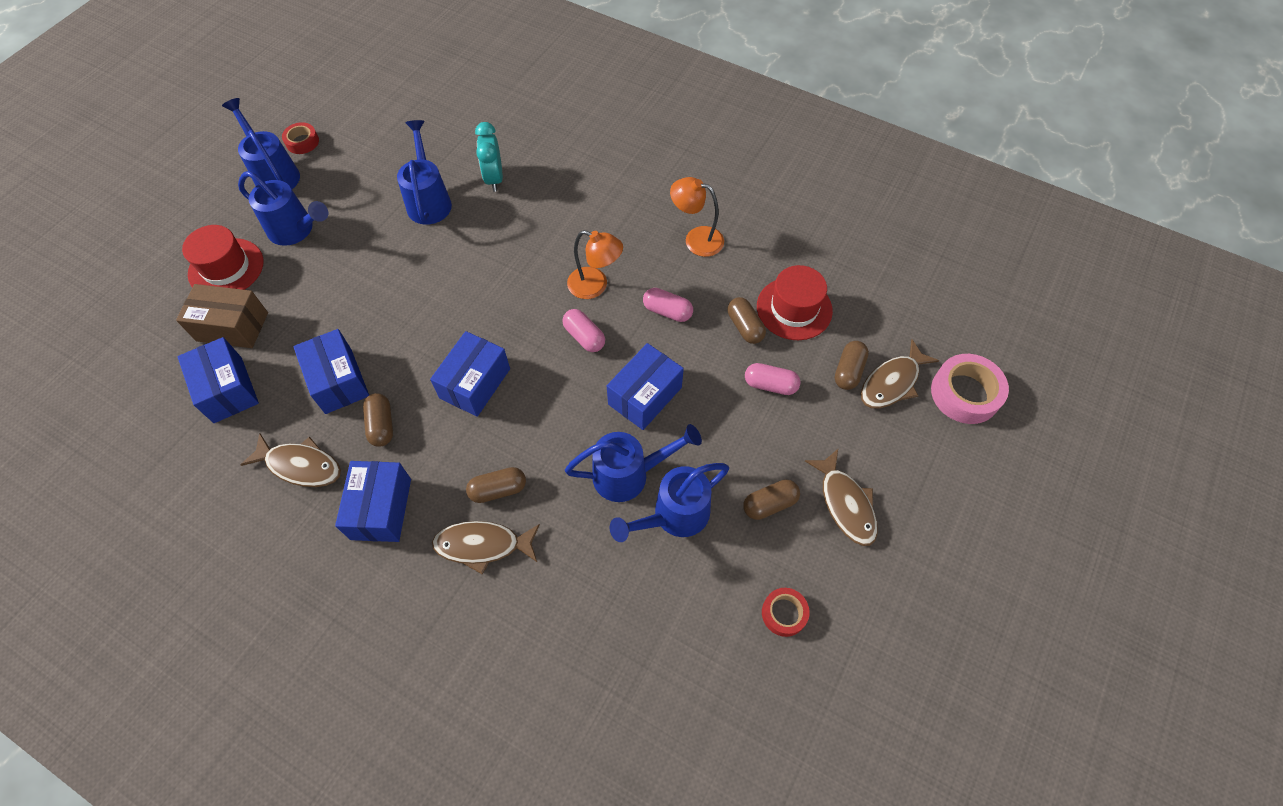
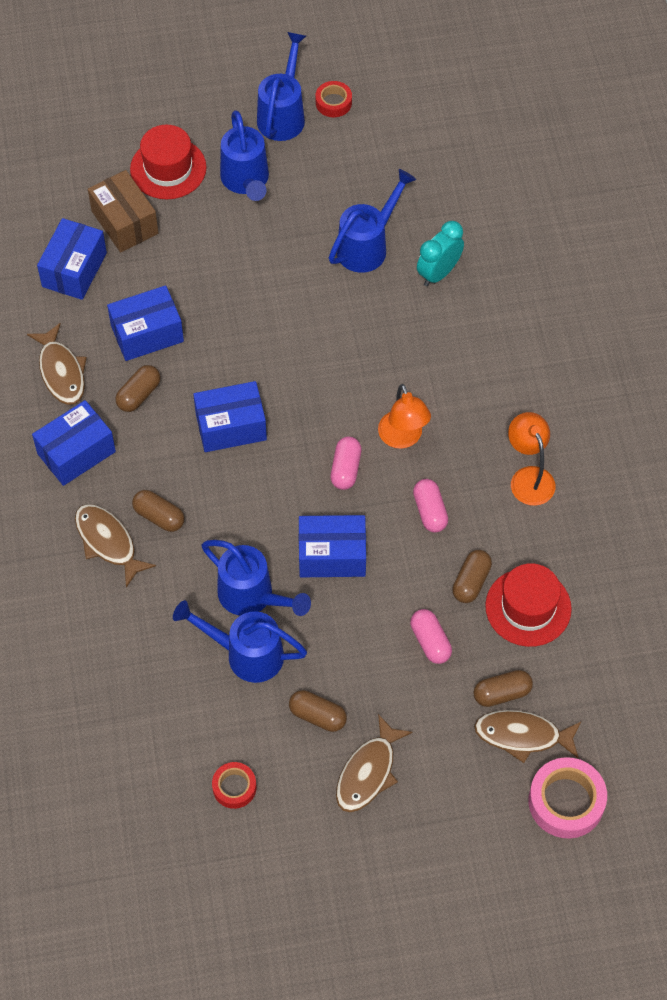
camera: 50 degrees right, 0 degrees up
(338, 381) = (147, 334): blue box -> blue box turned 45 degrees clockwise

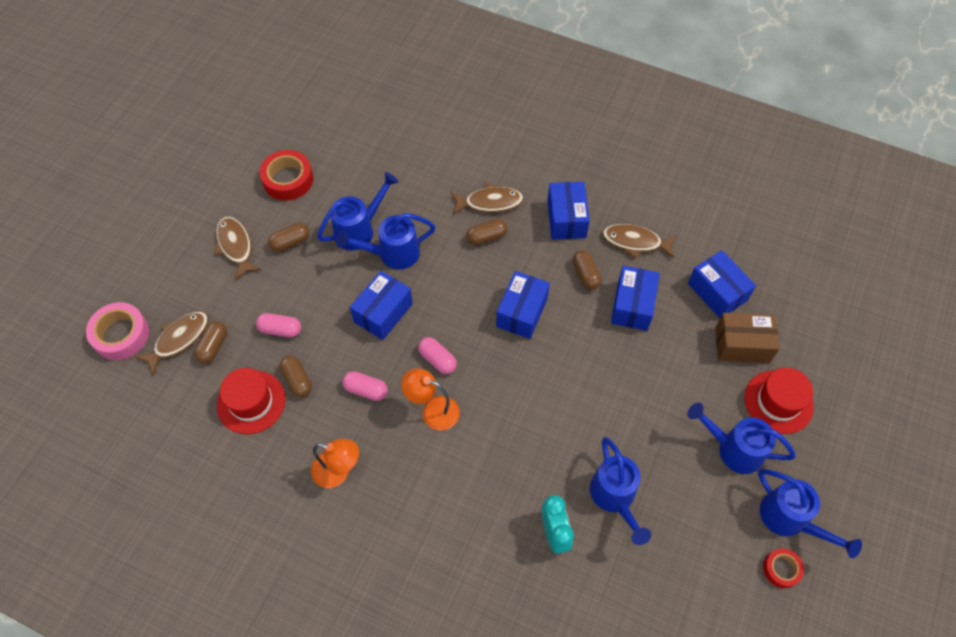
camera: 125 degrees right, 0 degrees up
(234, 787) = (288, 180): red tape -> red tape, size x1.73

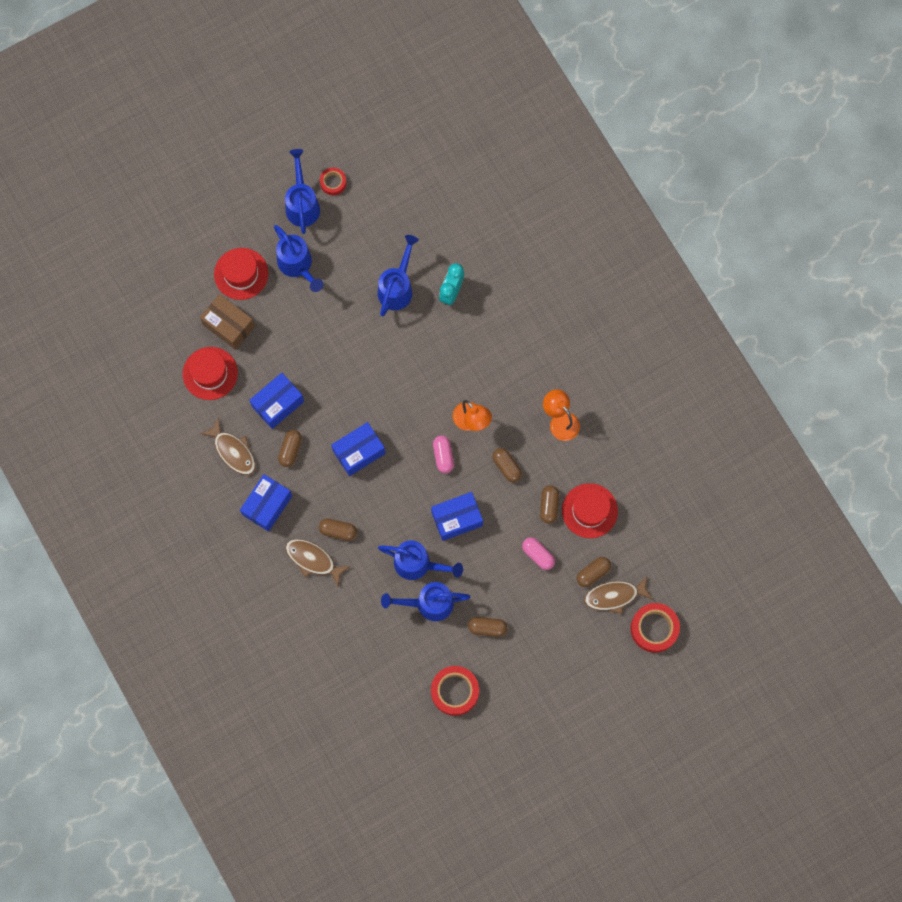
camera: 145 degrees left, 15 degrees up
(121, 335) = (654, 628): pink tape -> red tape
(235, 246) = (531, 652): brown fish -> none
(366, 390) = (506, 467): pink capsule -> brown capsule
(717, 292) = (210, 373): blue box -> red hat

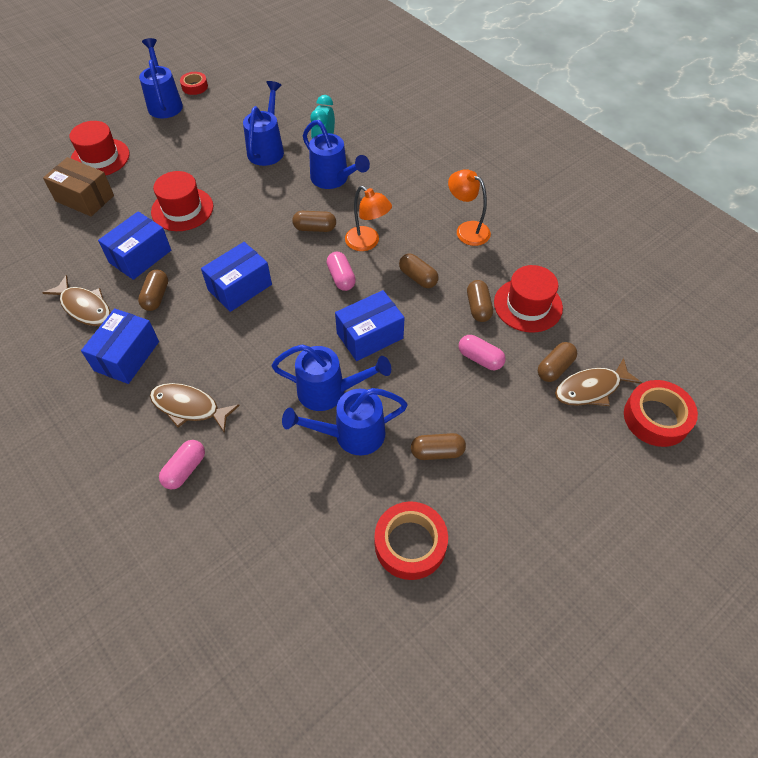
camera: 10 degrees left, 20 degrees down
(210, 373) = (60, 240): red hat -> red hat (182, 209)
(297, 265) = (160, 145): blue watering can -> blue watering can (333, 179)
(308, 610) = (185, 469): none -> pink capsule
(338, 531) = (220, 370): brown capsule -> brown capsule (315, 228)

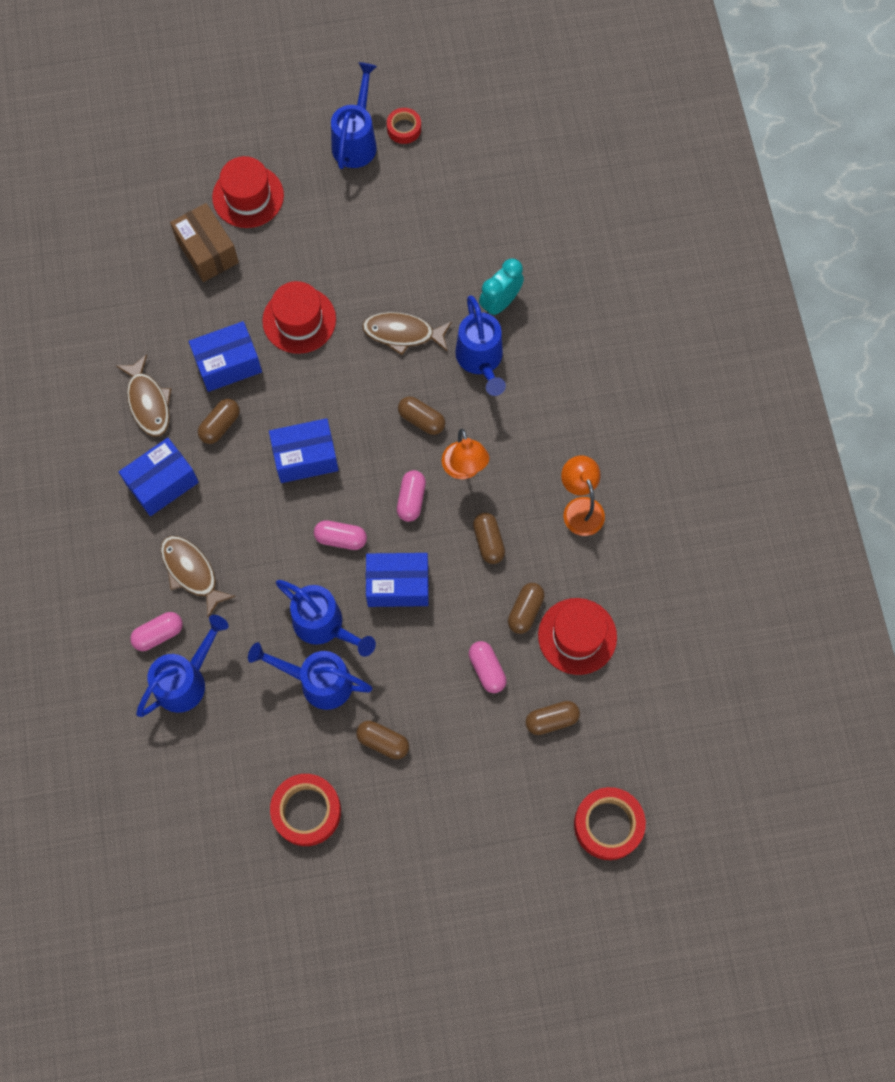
camera: 30 degrees right, 15 degrees up
(267, 149) = (433, 275): blue watering can -> blue watering can (186, 680)
(303, 326) = (341, 539): none -> pink capsule
(591, 389) = (570, 761): brown fish -> brown fish (403, 333)

